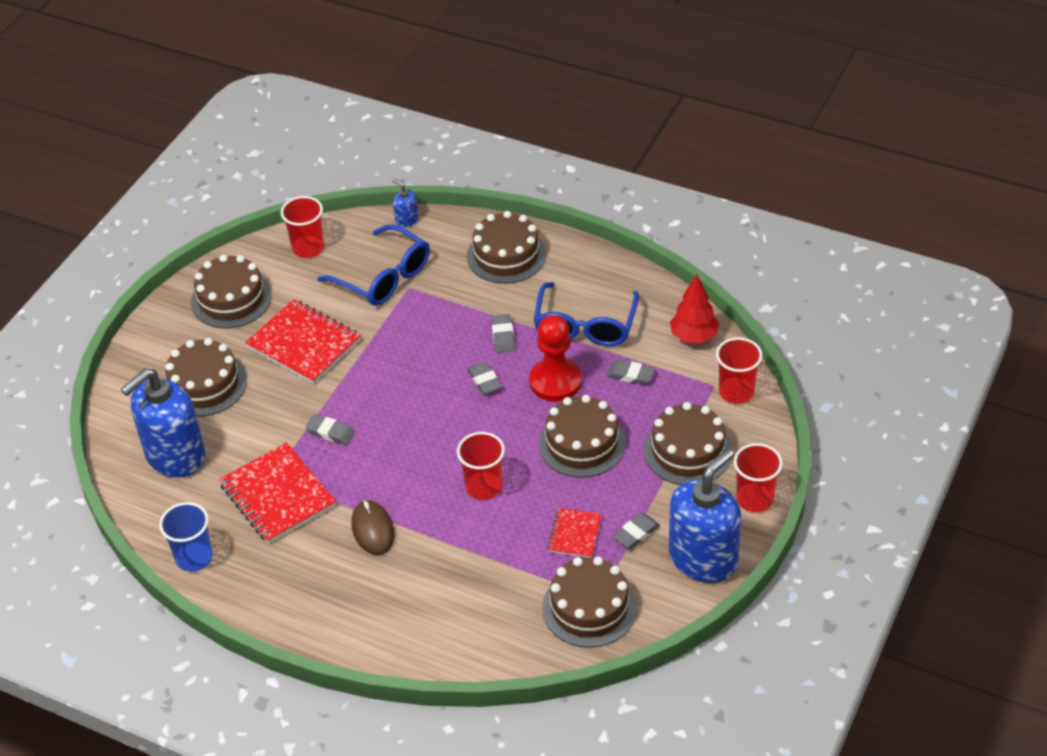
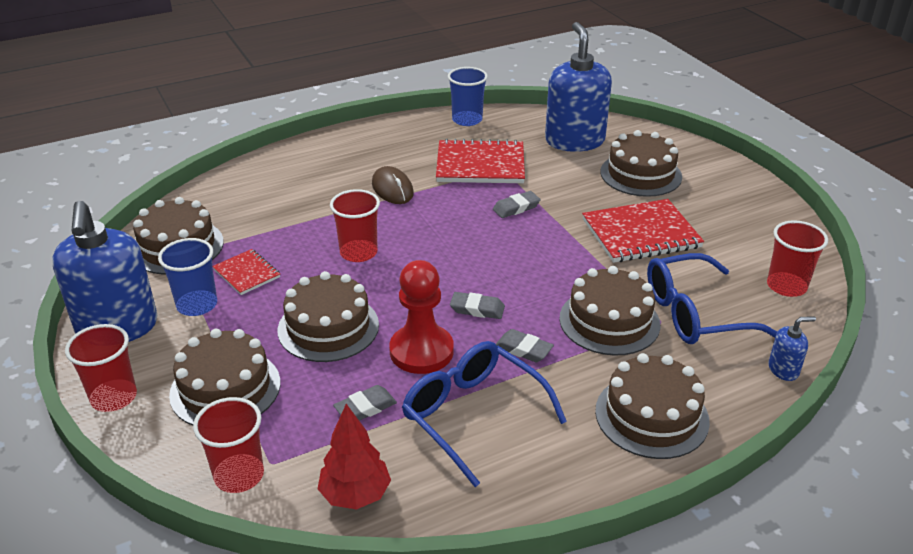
camera: 125 degrees right, 10 degrees down
(231, 299) = (743, 219): brown cake -> brown cake (609, 321)
(373, 529) = (392, 189): brown mouse -> brown mouse turned 45 degrees clockwise
(636, 533) = (197, 305): grey eraser -> blue cup

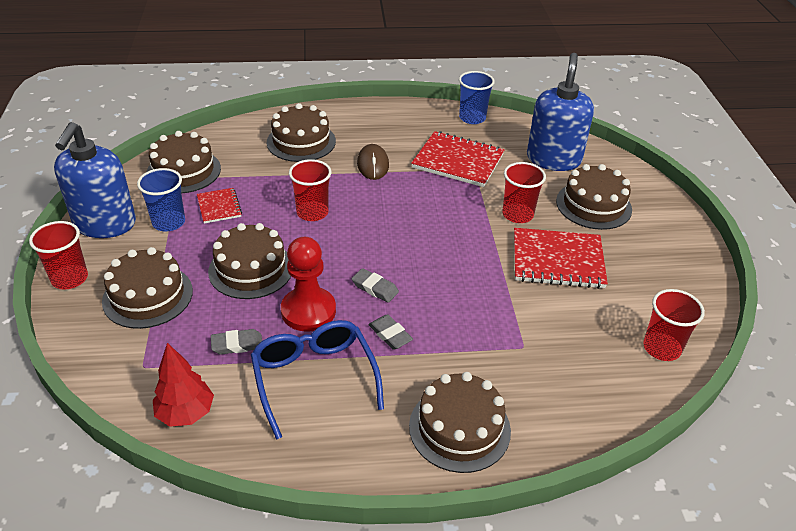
camera: 20 degrees right, 5 degrees up
(239, 475) = (115, 368): red cup -> red cup (517, 214)
(516, 208) = (463, 207): grey eraser -> none
(609, 321) = (478, 332): brown cake -> brown cake (301, 142)
(695, 313) = (558, 348): blue glasses -> none
(783, 369) = (606, 425): blue soap dispenser -> none

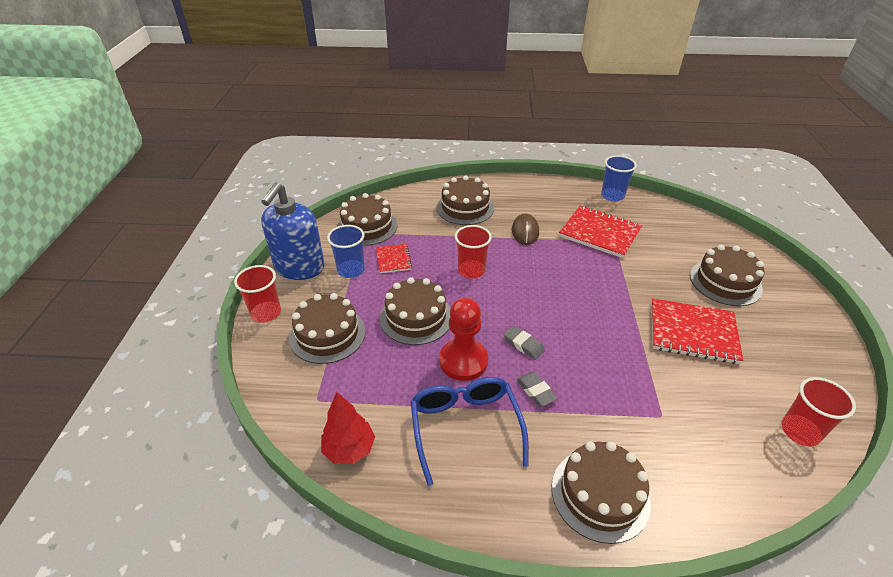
camera: 10 degrees right, 0 degrees up
(237, 344) = (399, 387): grey eraser -> none
(517, 214) = (654, 286): red cup -> none
(553, 159) = (686, 237): blue soap dispenser -> none

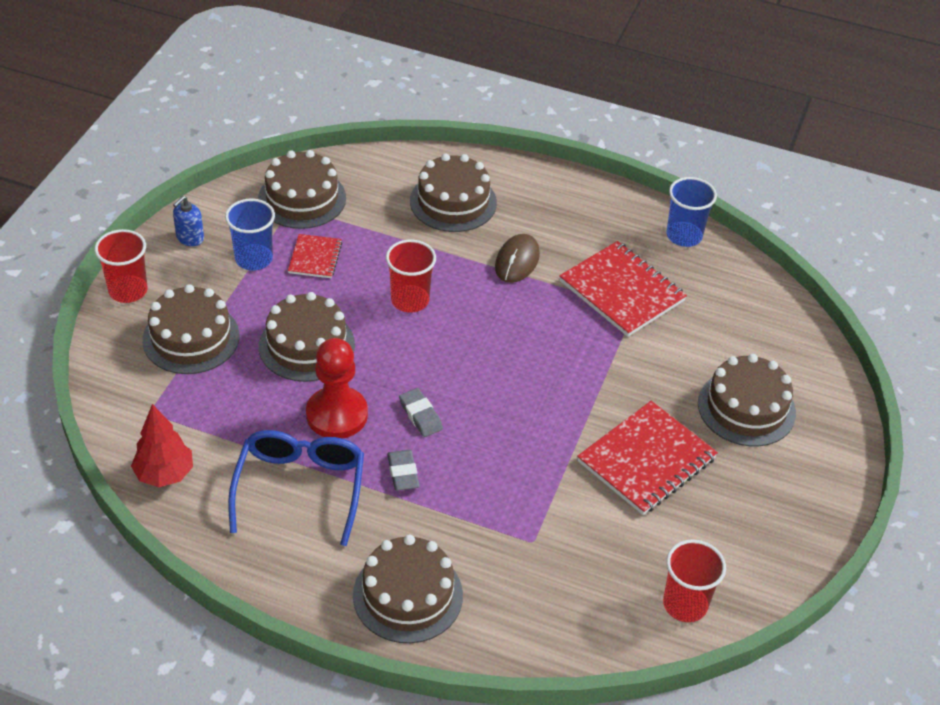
camera: 15 degrees right, 5 degrees up
(299, 267) = (190, 238): blue soap dispenser -> blue soap dispenser, size x0.42
(693, 333) = (646, 460): red notebook -> red notebook turned 75 degrees counterclockwise

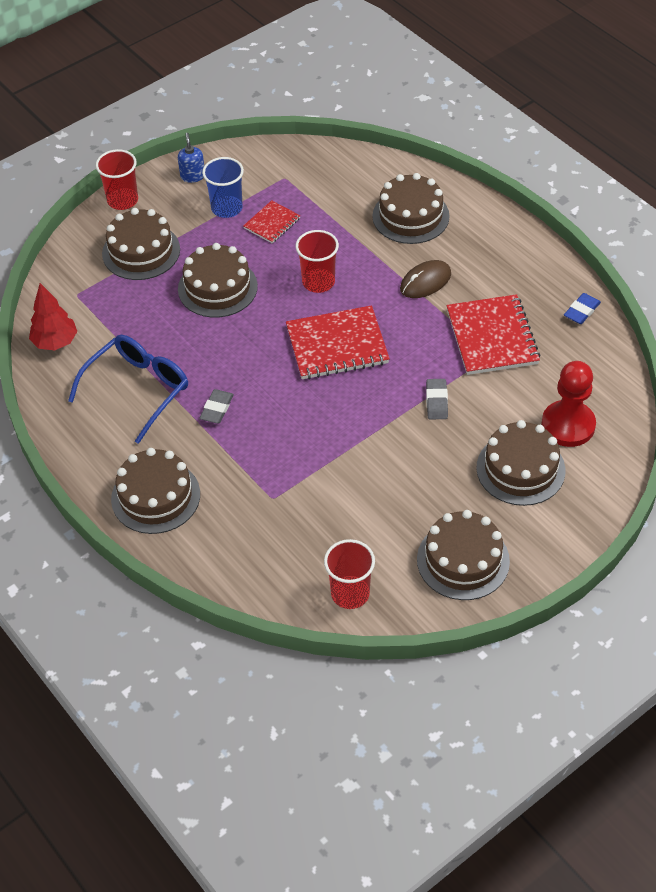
camera: 35 degrees right, 5 degrees up
(190, 238) = (192, 176): blue soap dispenser -> blue soap dispenser turned 105 degrees clockwise
(302, 198) = (296, 173): brown cake -> brown cake (463, 560)
(337, 415) = (201, 347): red pawn -> red pawn (568, 425)
(420, 415) = (261, 372): grey eraser -> grey eraser (436, 401)
(646, 460) = (406, 475): red notebook -> red notebook (337, 345)
(684, 236) = (581, 311): blue cup -> blue eraser

